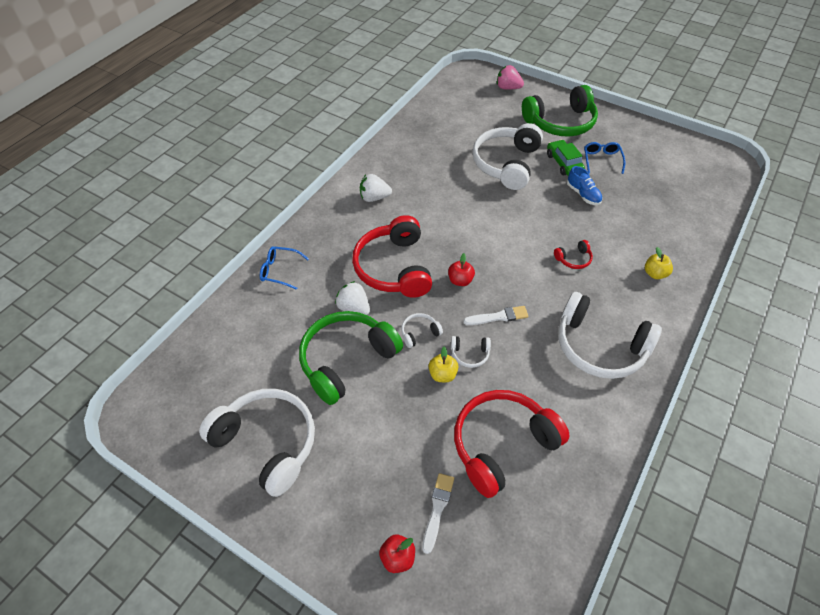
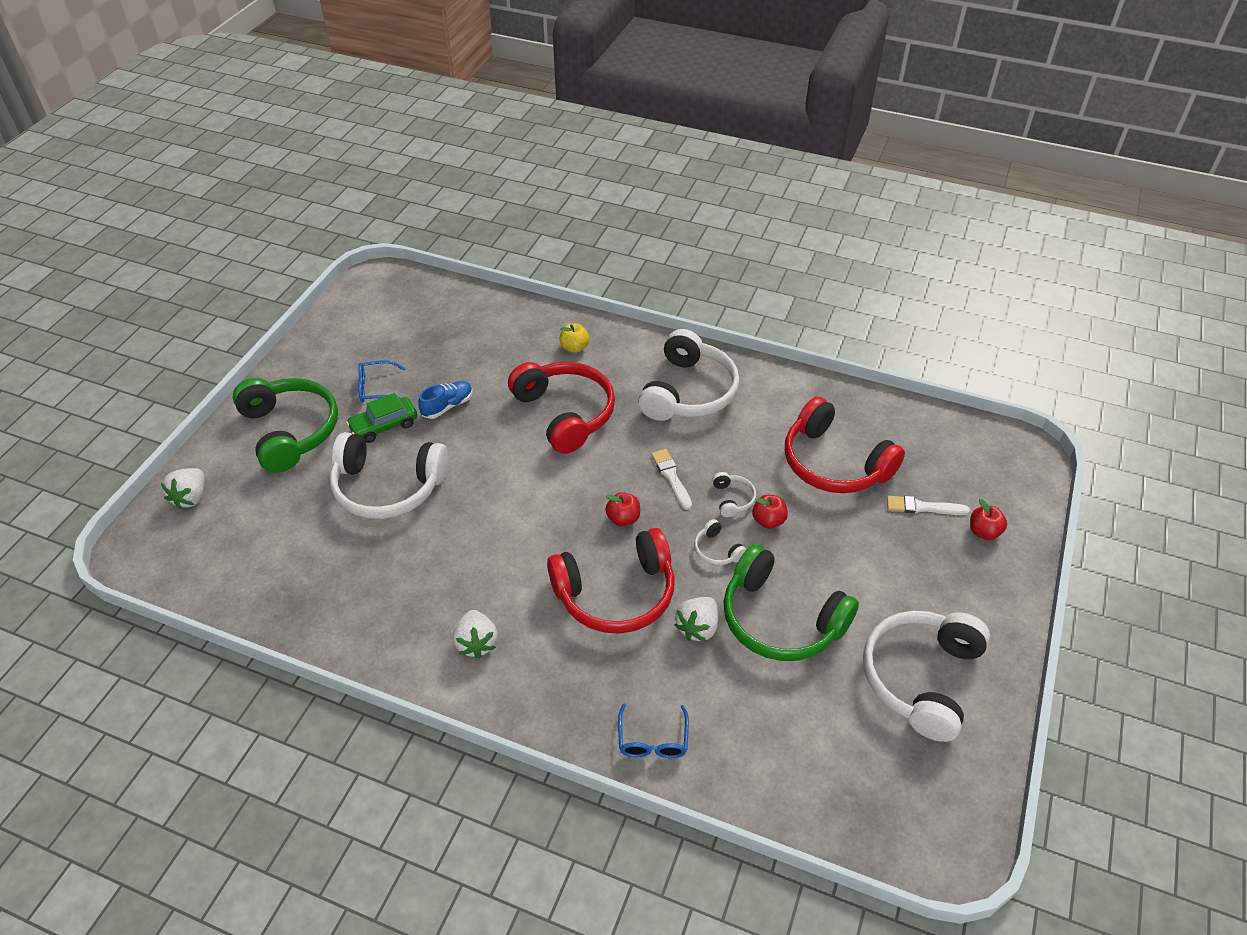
camera: 100 degrees left, 5 degrees down
(442, 374) = (768, 521): yellow apple -> red apple
(508, 88) = (191, 497): pink strawberry -> white strawberry
(573, 259) = (565, 413): red headphones -> red headphones, size x2.38

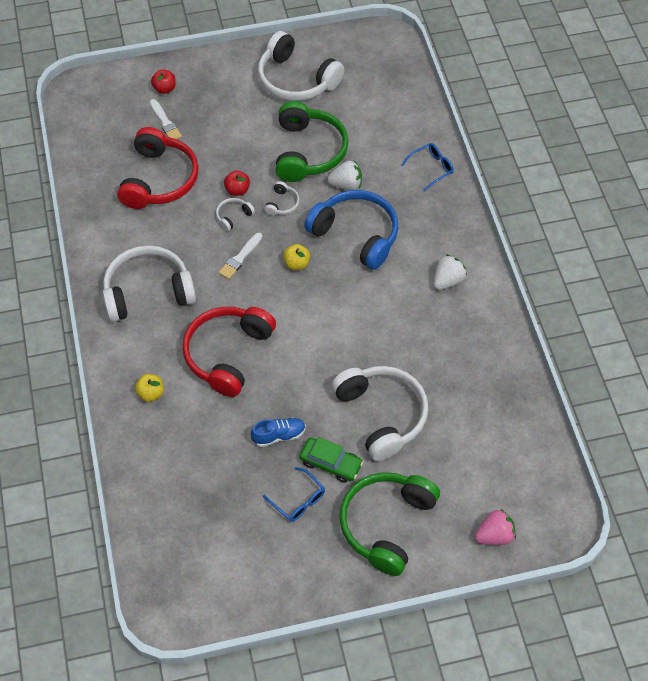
camera: 125 degrees left, 10 degrees up
(191, 497) = (494, 535): white strawberry -> pink strawberry
(447, 406) = (278, 435): blue shoe -> blue shoe turned 150 degrees clockwise
(616, 593) = (356, 235): red headphones -> blue headphones
(623, 518) = (296, 264): red apple -> yellow apple
(921, 678) = (296, 79): white headphones -> white headphones turned 45 degrees clockwise

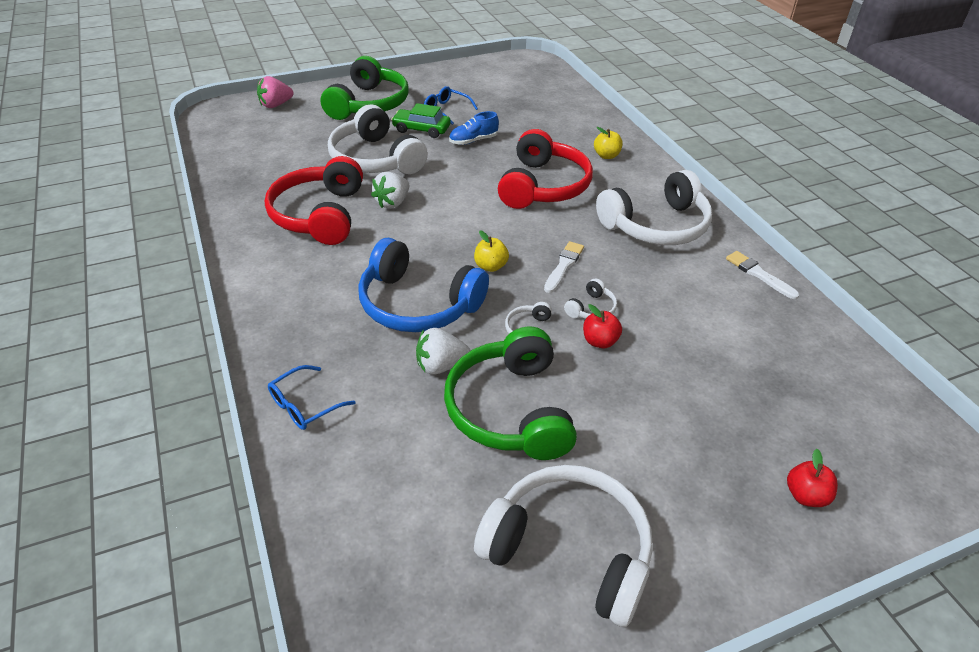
camera: 170 degrees right, 15 degrees down
(159, 179) = (718, 343): red headphones -> red headphones (320, 215)
(165, 122) = (764, 431): white brush -> white brush (759, 274)
(447, 280) = (295, 267): white strawberry -> white strawberry (392, 203)

